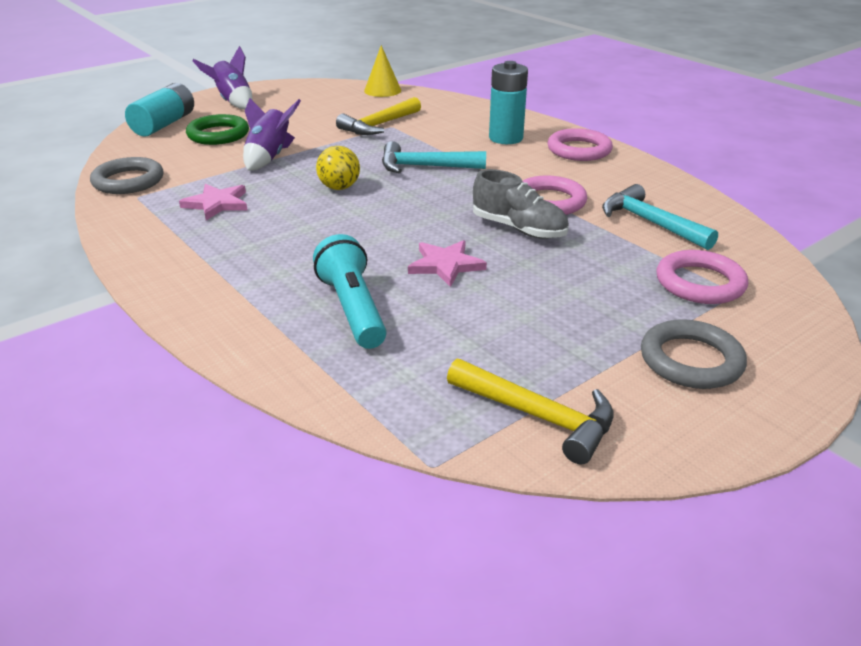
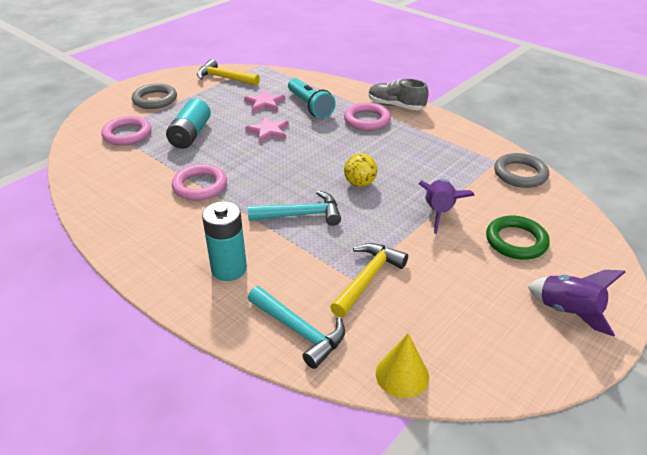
camera: 170 degrees right, 5 degrees up
(164, 124) = (587, 253): turquoise battery -> turquoise battery (190, 135)
(217, 204) = (434, 160): pink star -> pink star (265, 103)
(519, 229) = (224, 160): grey shoe -> grey shoe (396, 106)
(579, 150) = (157, 256): pink ring -> pink ring (367, 120)
(650, 223) = (133, 173): turquoise hammer -> turquoise hammer (299, 331)

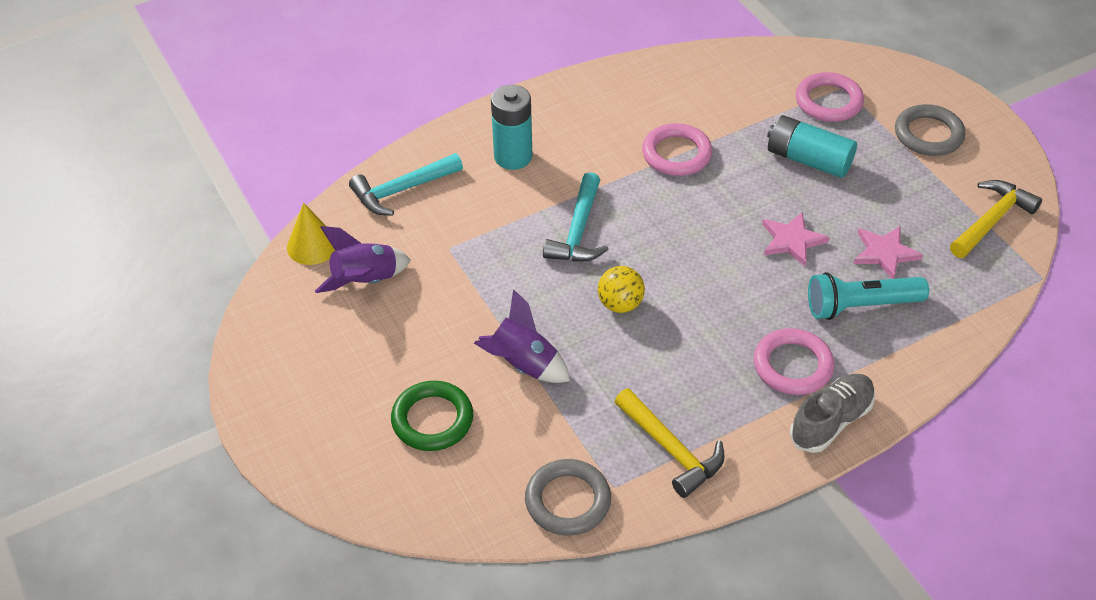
camera: 110 degrees right, 10 degrees up
(367, 278) = (443, 259): yellow hammer -> yellow hammer (671, 449)
(568, 311) = (305, 409): purple rocket -> purple rocket (365, 281)

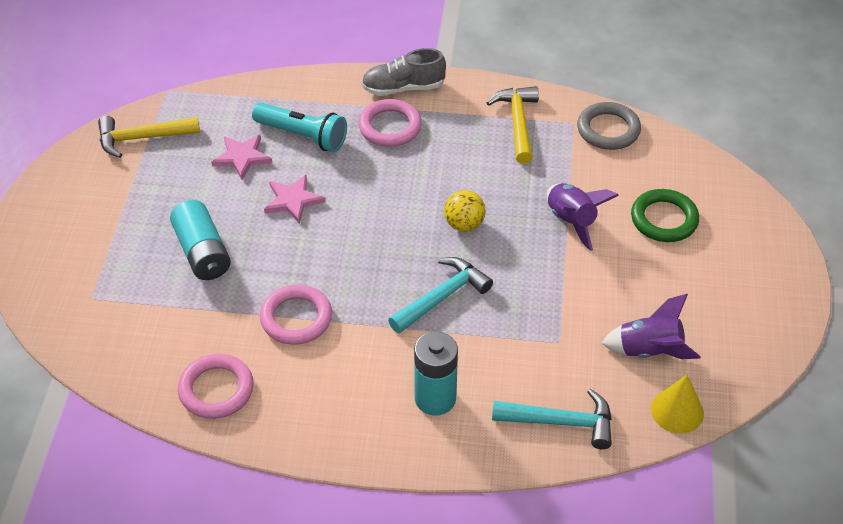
camera: 145 degrees left, 0 degrees up
(828, 101) = (120, 292): pink ring -> pink ring (216, 389)
(928, 134) = (89, 219): grey ring -> none

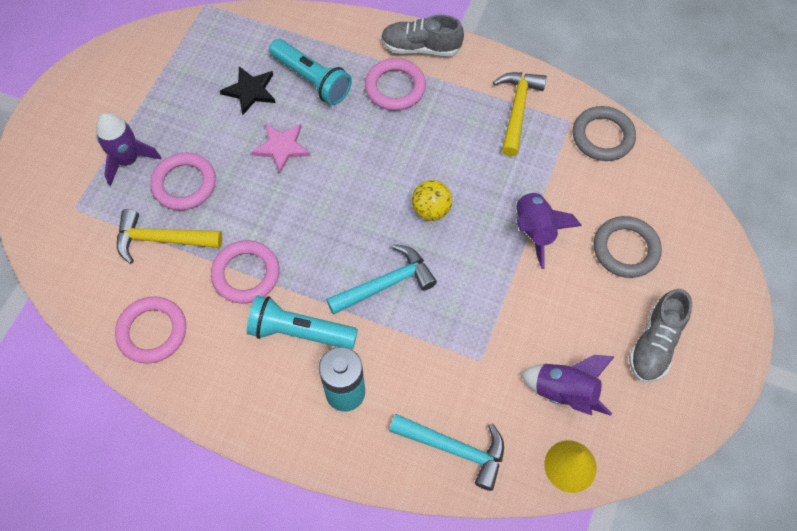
camera: 15 degrees right, 15 degrees up
(134, 243) = (128, 160): none -> purple rocket
(142, 138) = (168, 51): yellow hammer -> yellow hammer (162, 239)
(202, 252) = (184, 184): turquoise battery -> pink ring
(242, 157) = (250, 91): pink star -> black star
(370, 356) = (299, 331): none -> turquoise flashlight
(664, 219) = (625, 249): green ring -> grey ring
(719, 292) = (655, 344): none -> grey shoe

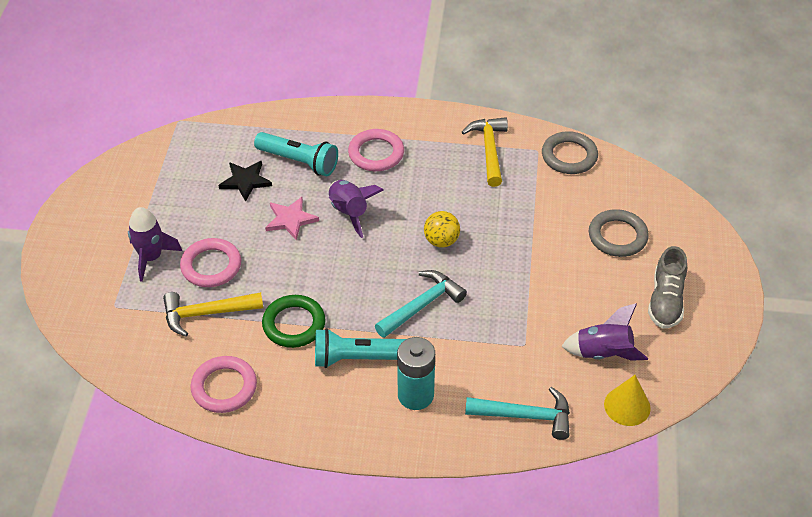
camera: 15 degrees left, 15 degrees down
(246, 274) = (294, 324): pink ring -> green ring
(421, 47) = (388, 118): grey shoe -> none
(535, 230) = (536, 238): purple rocket -> purple rocket (349, 212)

